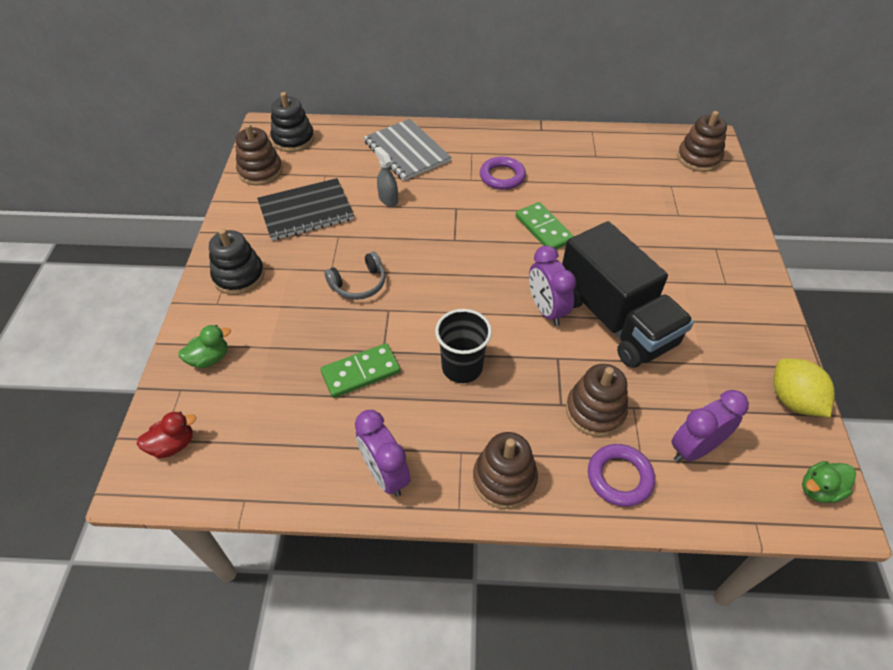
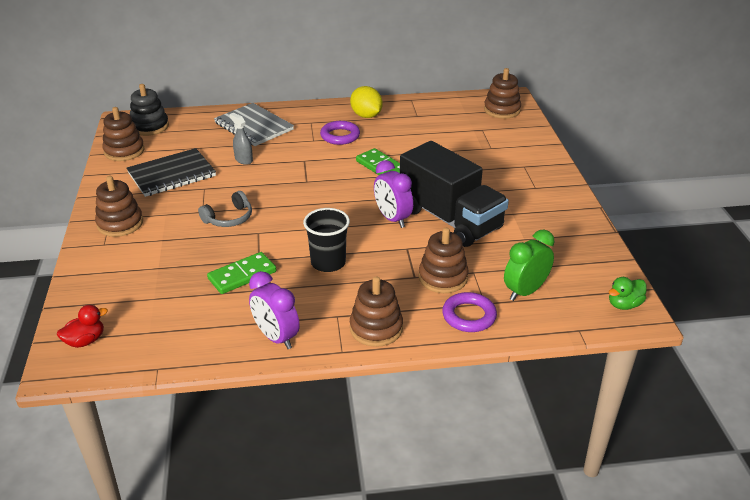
camera: 10 degrees left, 15 degrees down
(210, 358) = (106, 281): green duck -> none
(239, 276) = (120, 223): black stacking toy -> brown stacking toy
(694, 448) = (525, 291): purple clock -> green clock
(792, 400) = (597, 253): yellow lemon -> yellow lemon (366, 116)

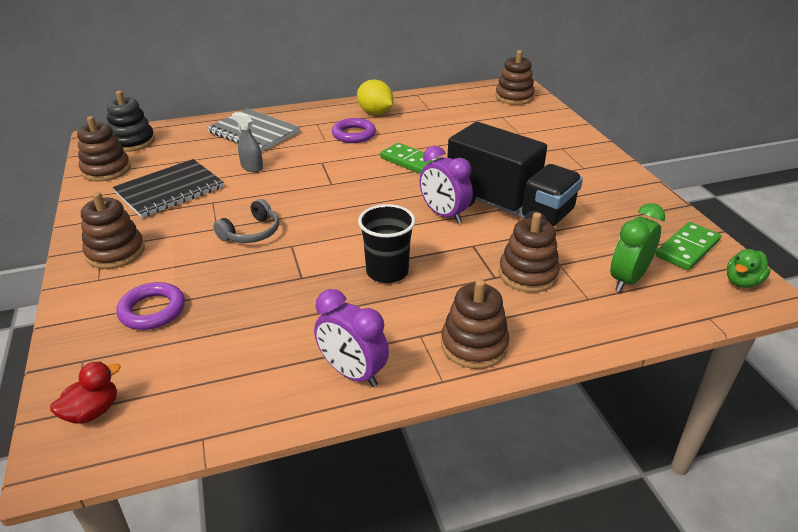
camera: 10 degrees left, 0 degrees up
(242, 275) = (286, 298): green domino -> green domino (687, 248)
(469, 316) = (577, 316): purple ring -> purple ring (152, 310)

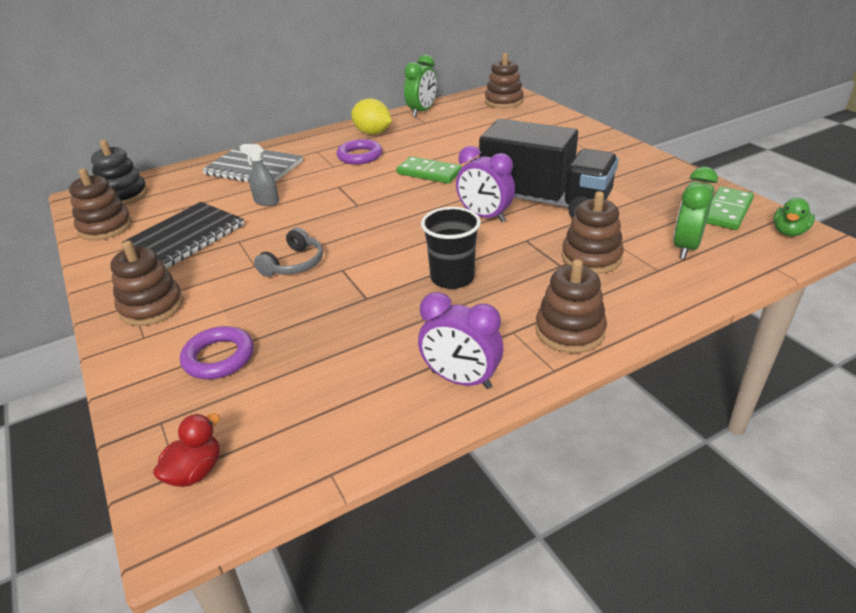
camera: 10 degrees left, 0 degrees up
(430, 97) = (422, 111): none -> green clock

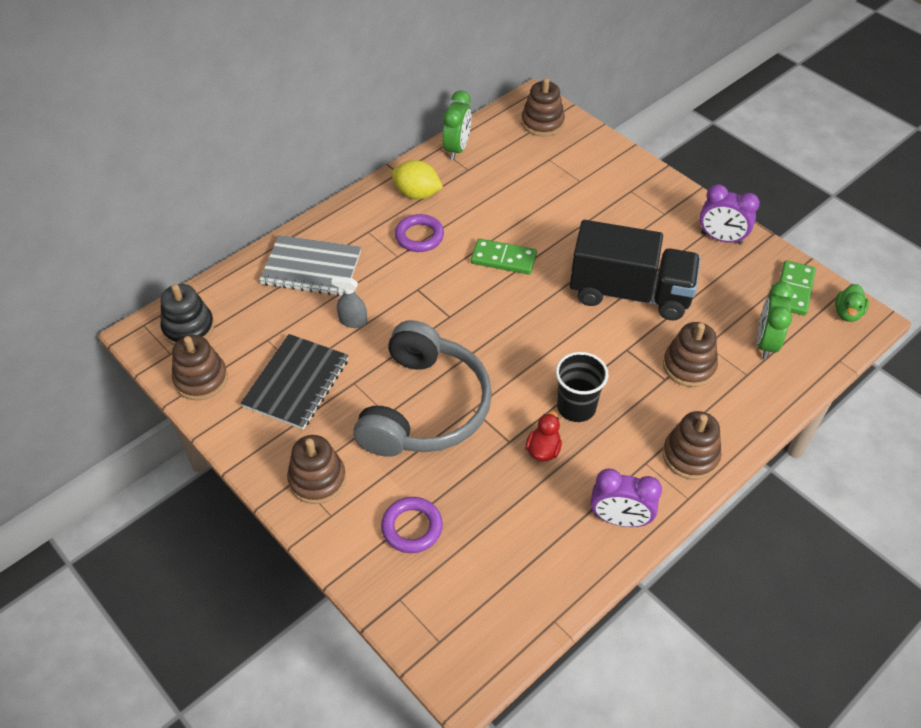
camera: 15 degrees left, 15 degrees up
(195, 471) = (452, 637): red duck -> red duck (543, 450)
(294, 264) = (424, 407): grey headphones -> grey headphones, size x2.32
(484, 216) = (579, 321): purple clock -> purple clock (721, 238)

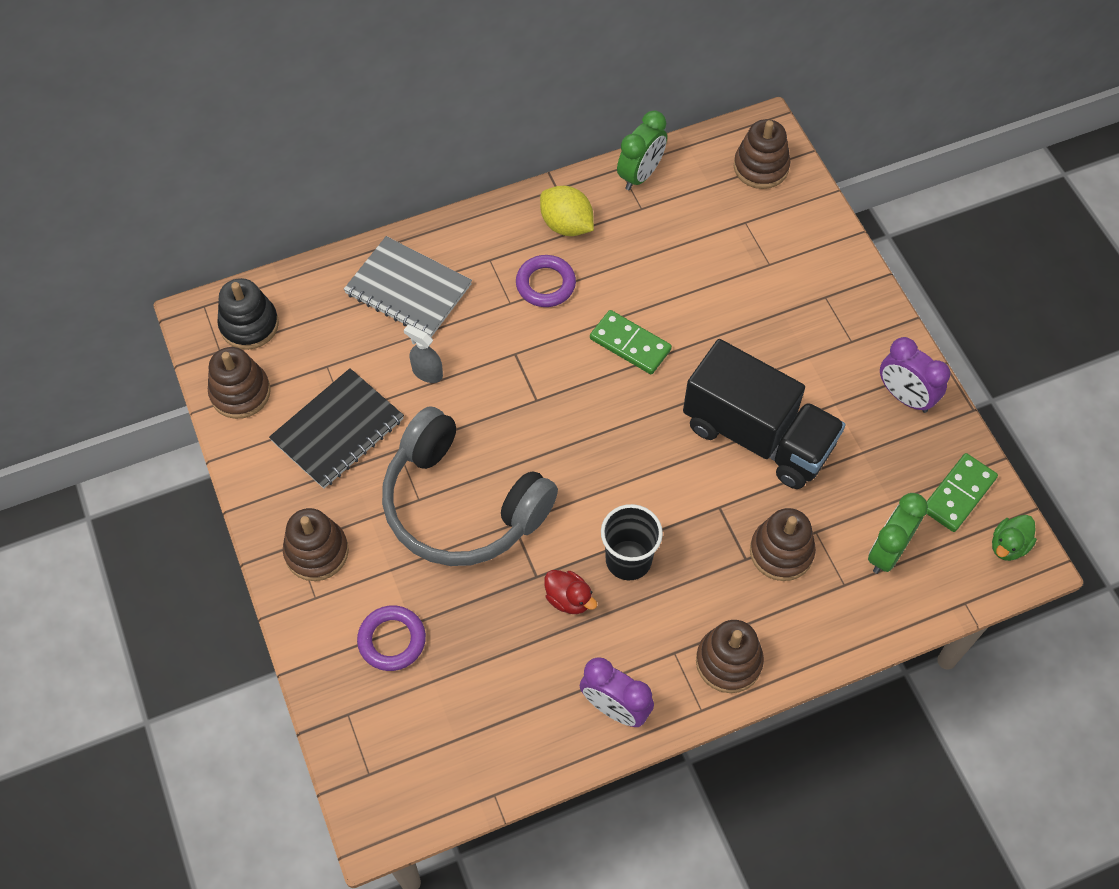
camera: 20 degrees right, 10 degrees up
(424, 407) = (462, 504): grey headphones -> grey headphones turned 90 degrees clockwise
(543, 450) = (569, 599): red duck -> red duck turned 90 degrees clockwise

